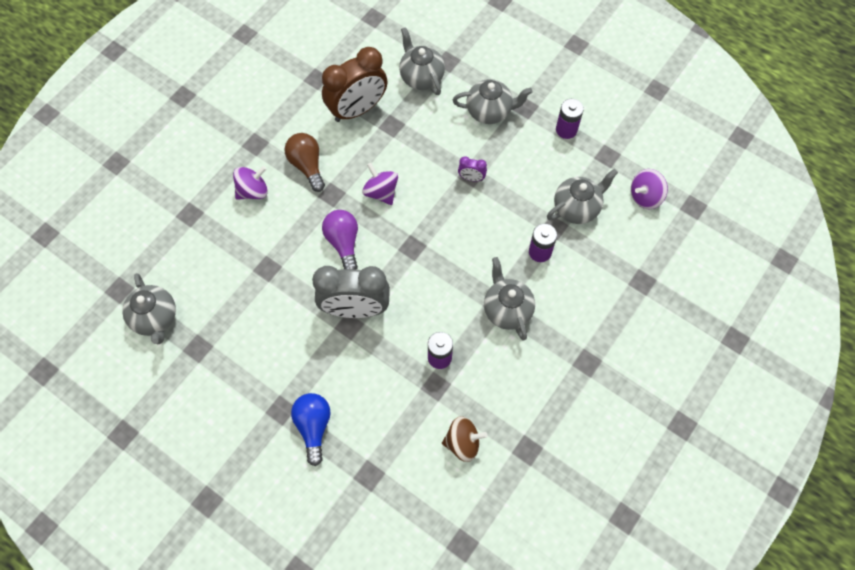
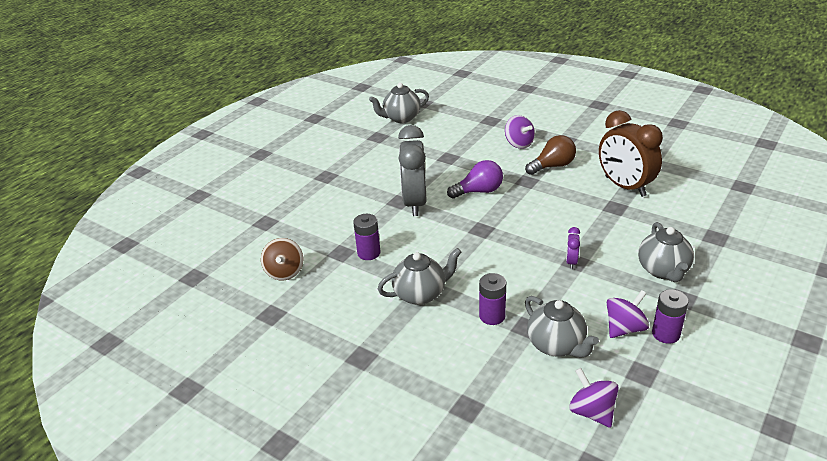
camera: 90 degrees right, 30 degrees down
(313, 427) = (310, 192): blue light bulb -> none
(381, 192) = (537, 207): purple spinning top -> purple spinning top (624, 328)
(421, 77) = (684, 221): grey teapot -> none

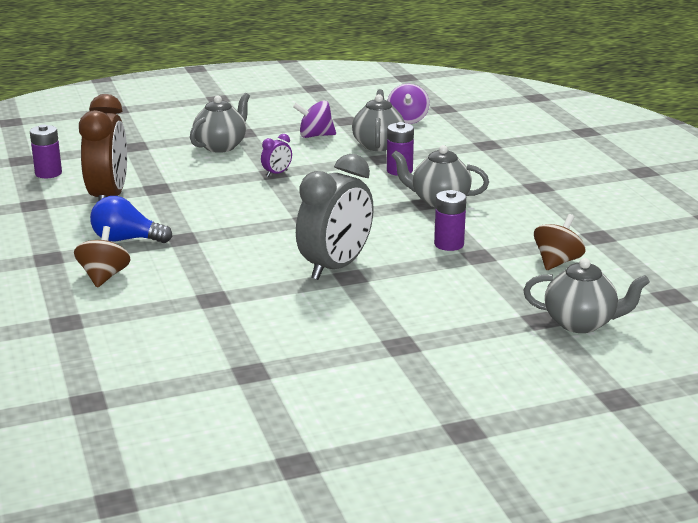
camera: 145 degrees left, 10 degrees down
(401, 118) = (168, 388): grey teapot -> grey teapot (581, 323)
(479, 191) = (249, 250): purple light bulb -> none
(519, 144) = (104, 277): purple spinning top -> brown spinning top
(552, 166) = (126, 239): brown light bulb -> blue light bulb
(665, 334) = (294, 126): purple battery -> purple battery (48, 173)

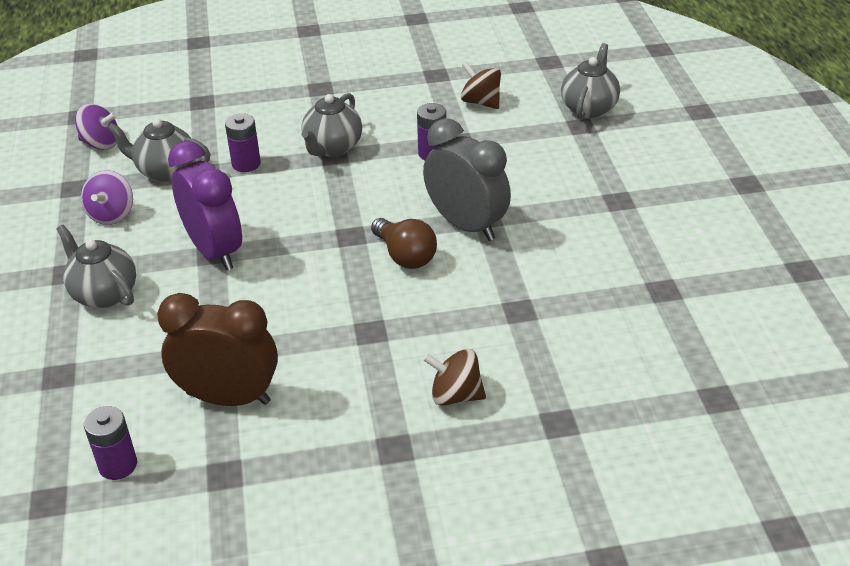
camera: 80 degrees left, 15 degrees up
(126, 239) = (362, 378): blue light bulb -> none
(277, 173) = (214, 251): purple clock -> purple clock, size x2.39
(283, 244) = (405, 256): none -> brown light bulb

